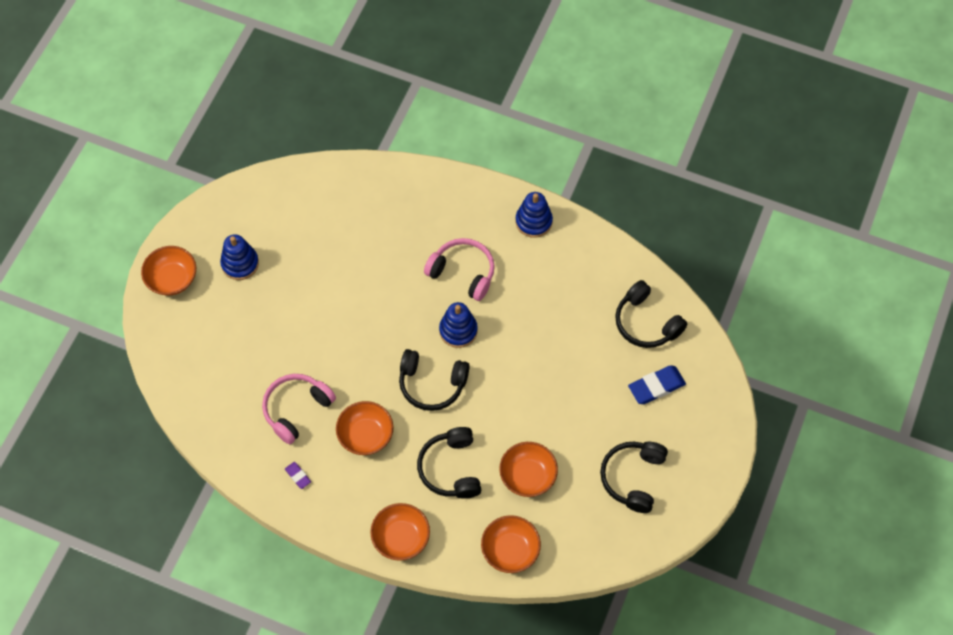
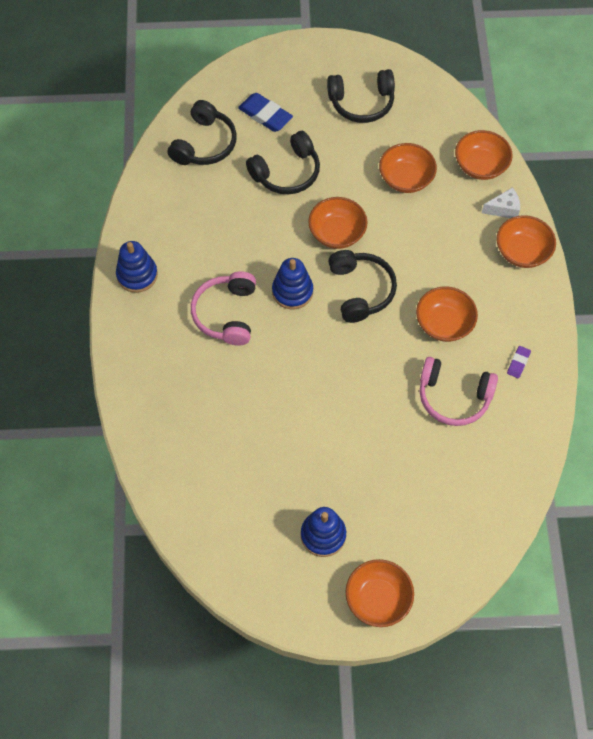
camera: 115 degrees left, 0 degrees up
(450, 468) = (435, 240): black headphones -> black headphones (287, 173)
(453, 546) = (503, 209): none -> white cheese
(498, 391) = (337, 233): none -> orange bowl

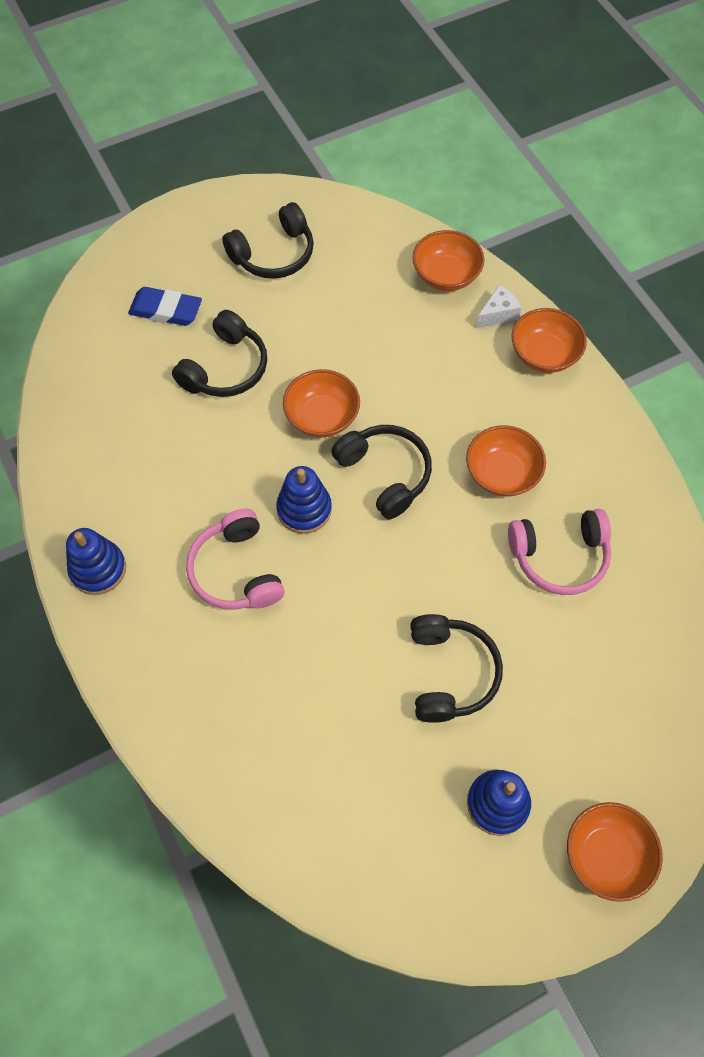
camera: 25 degrees left, 0 degrees up
(205, 144) = (107, 372): black headphones -> black headphones (450, 673)
(406, 179) = (369, 322): orange bowl -> none
(518, 363) = (609, 485): purple eraser -> none

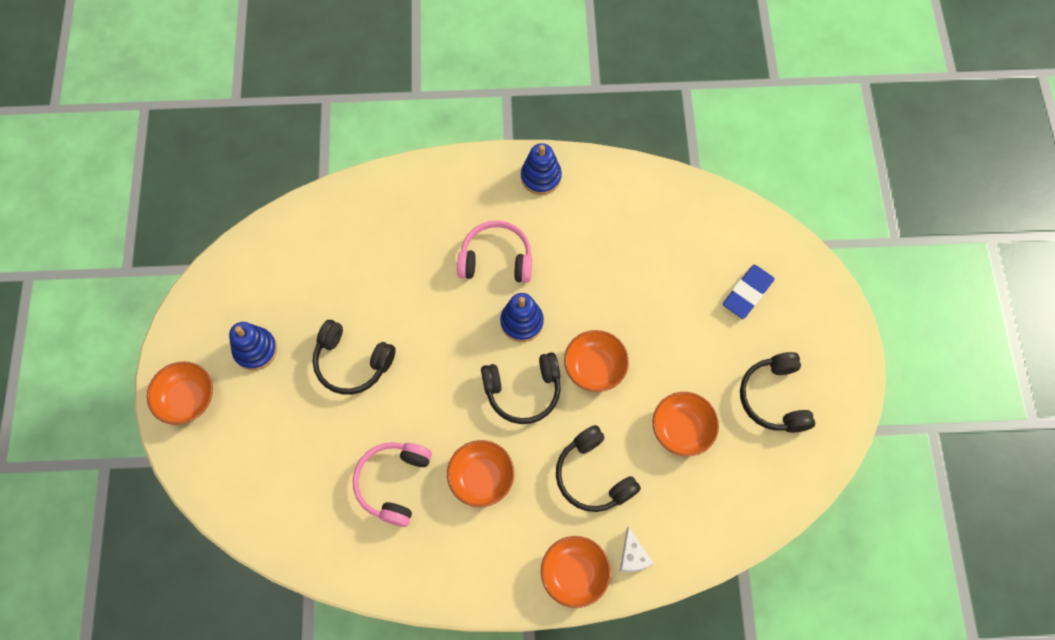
camera: 115 degrees right, 5 degrees up
(226, 368) = (671, 316): black headphones -> black headphones (593, 476)
(446, 275) = (693, 533): orange bowl -> orange bowl (682, 429)

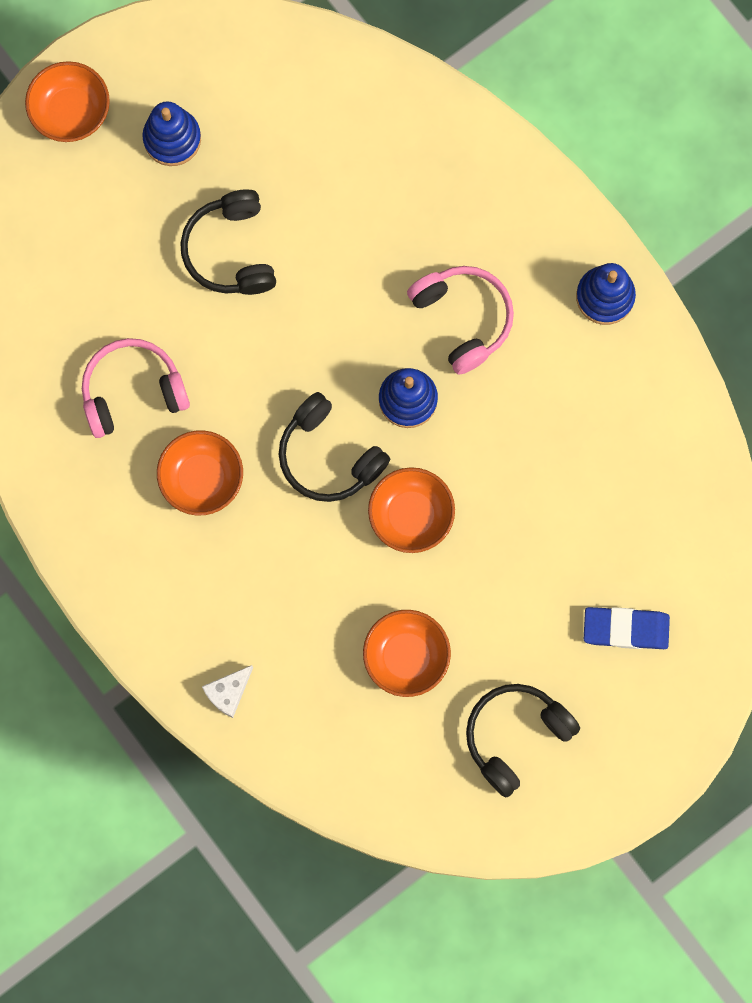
camera: 55 degrees right, 10 degrees up
(574, 573) = (168, 644): orange bowl -> none
(593, 476) = (286, 594): black headphones -> none

